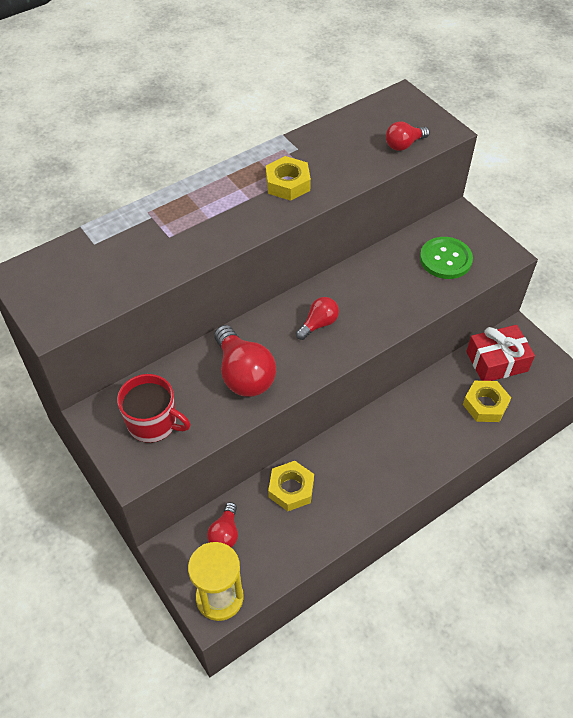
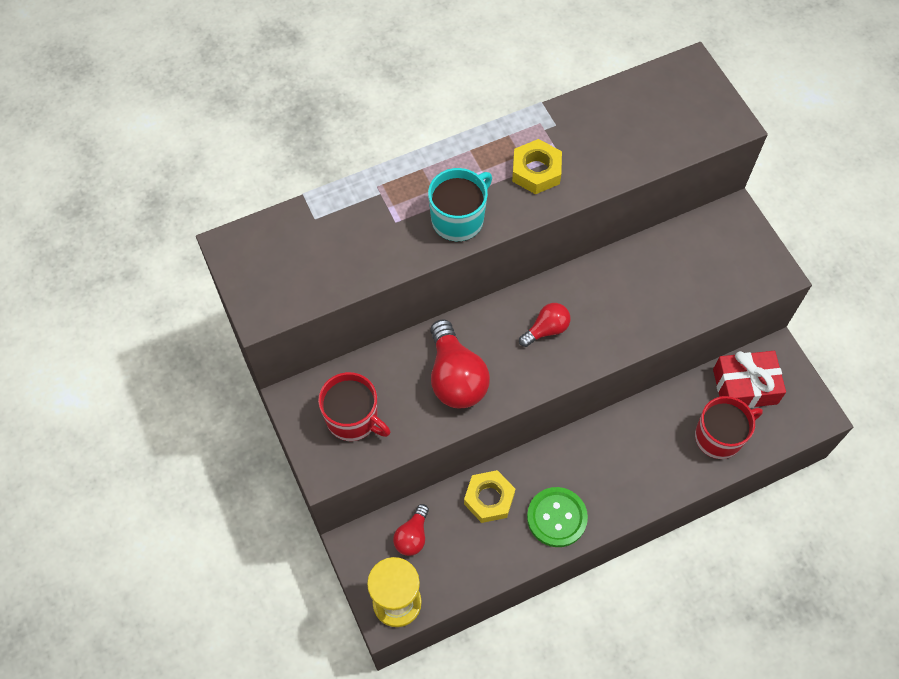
camera: 10 degrees right, 10 degrees up
(225, 227) = (458, 219): none -> turquoise mug
(404, 145) = (678, 137): red light bulb -> none
(445, 259) = (705, 269): green button -> green button (557, 517)
(485, 405) = (719, 436): yellow nut -> red mug

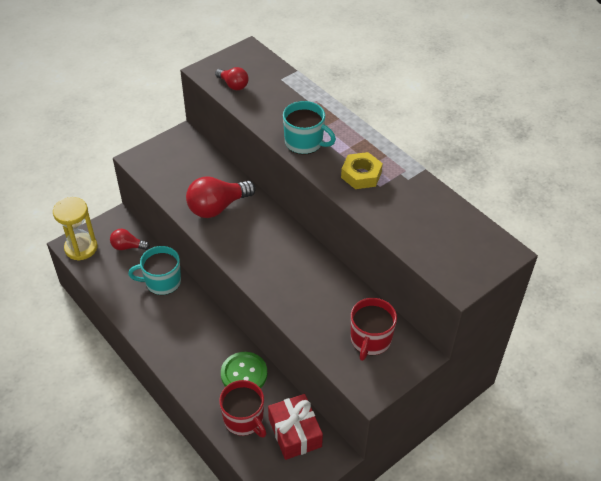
camera: 75 degrees right, 15 degrees down
(353, 419) = (175, 164): red mug -> red mug (370, 340)
(489, 498) = (162, 282): yellow nut -> turquoise mug
(546, 329) = (269, 249): red light bulb -> red light bulb (233, 85)
(557, 517) = (155, 323): green button -> green button (244, 374)

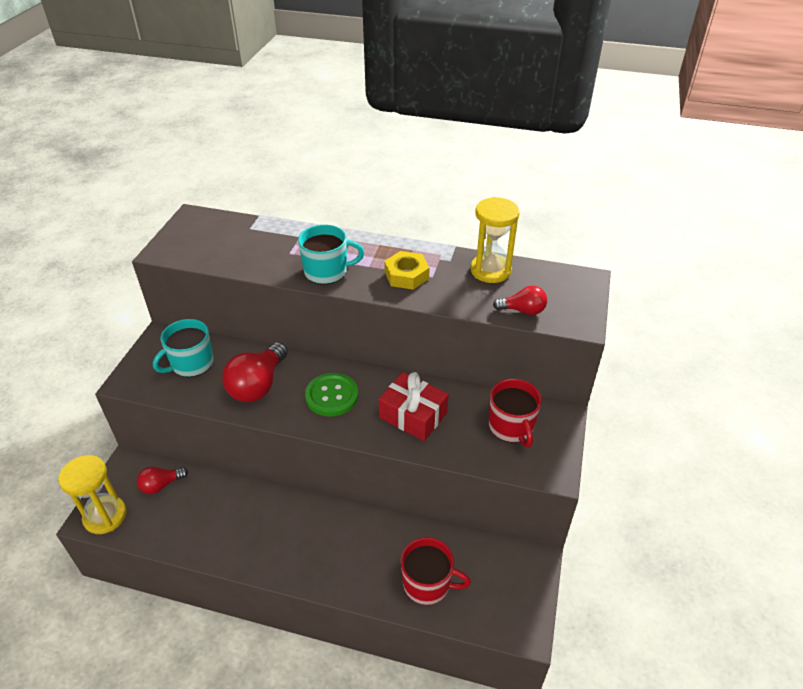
camera: 35 degrees left, 5 degrees down
(162, 282) = (229, 499): turquoise mug -> turquoise mug (191, 364)
(233, 85) = (205, 252): red light bulb -> red light bulb (523, 310)
(244, 374) = (389, 539): green button -> green button (332, 396)
(295, 432) = (484, 564): red gift -> red gift (413, 415)
(432, 204) = (490, 270): none -> yellow hourglass

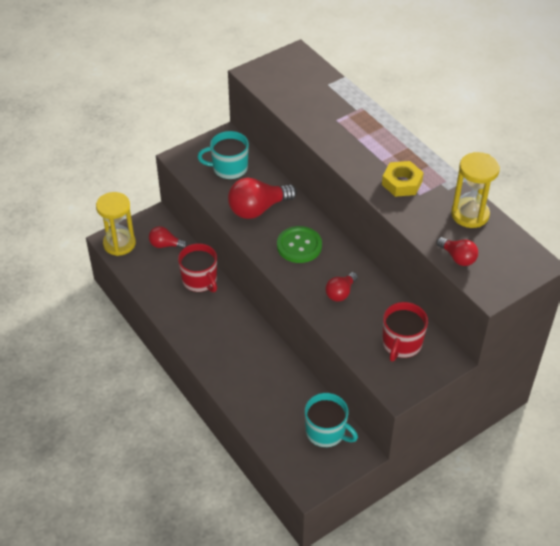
camera: 40 degrees right, 5 degrees up
(327, 271) = (348, 149): turquoise mug -> turquoise mug (326, 432)
(413, 415) = (340, 293): red gift -> red light bulb
(428, 583) = (274, 416): red mug -> red mug (200, 280)

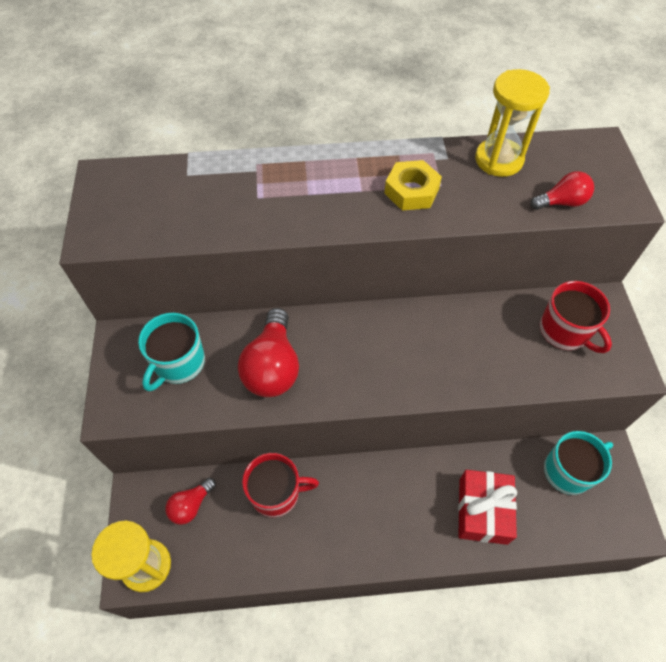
camera: 60 degrees left, 10 degrees up
(261, 392) = (483, 511): none -> red gift
(299, 246) = (362, 354): green button -> none
(340, 293) = (461, 350): red light bulb -> none

